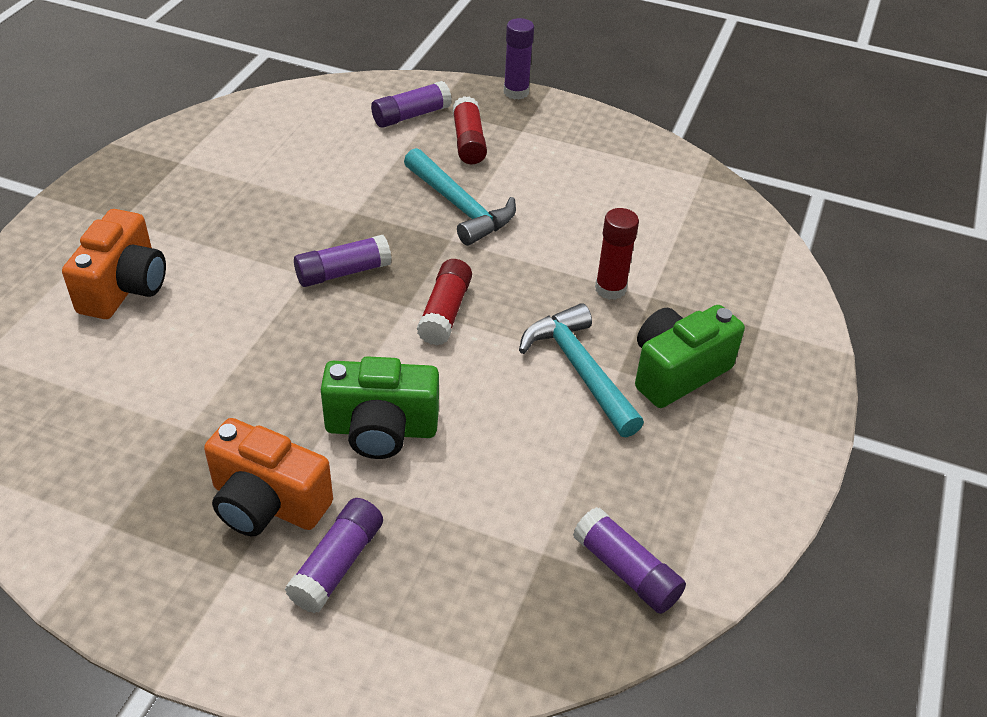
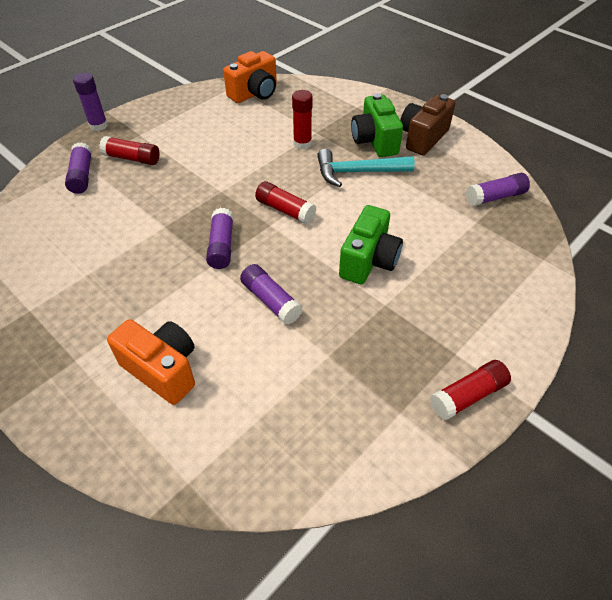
camera: 65 degrees left, 5 degrees up
(156, 599) = (467, 396): none -> red glue stick
(267, 503) = (408, 326): orange camera -> orange camera (255, 93)
(337, 564) = (463, 303): purple glue stick -> purple glue stick (271, 301)
(460, 207) = (194, 179): turquoise hammer -> none
(732, 434) = (422, 138): none -> brown camera

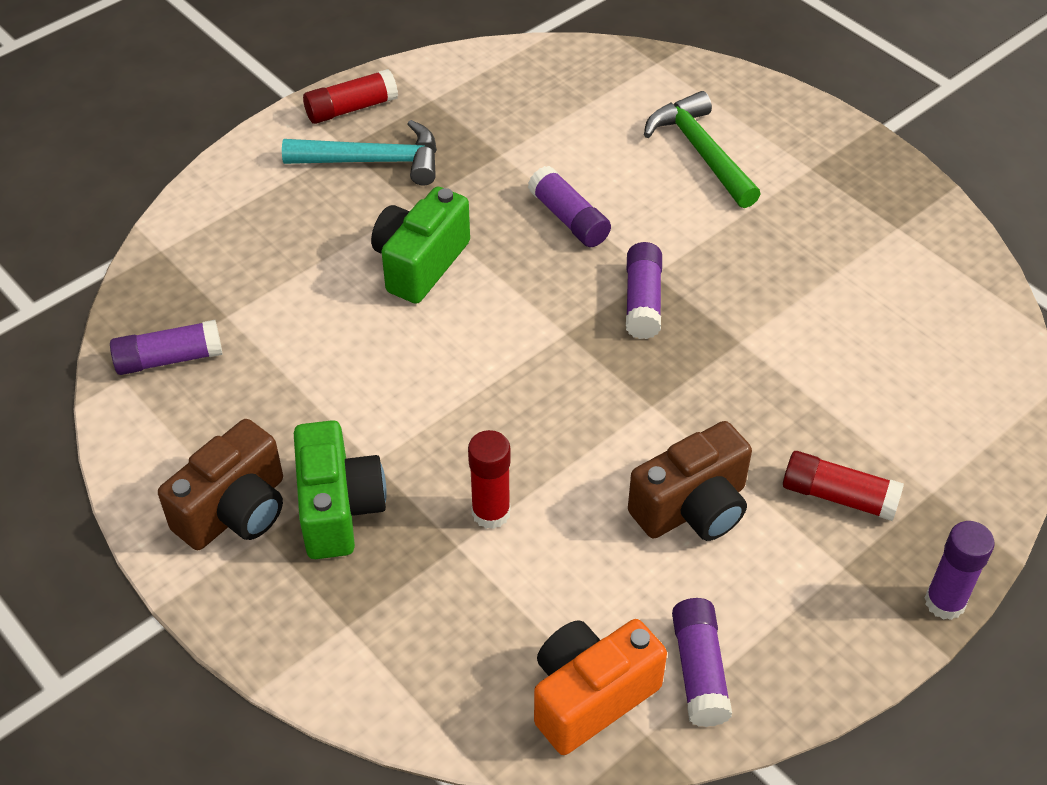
camera: 175 degrees left, 0 degrees up
(82, 175) = (922, 458): purple glue stick -> purple glue stick (699, 671)
(162, 370) = (701, 152): orange camera -> green hammer
(205, 150) = (692, 508): none -> brown camera
(285, 210) = (538, 357): red glue stick -> none
(358, 172) = (394, 430): turquoise hammer -> turquoise hammer (373, 161)

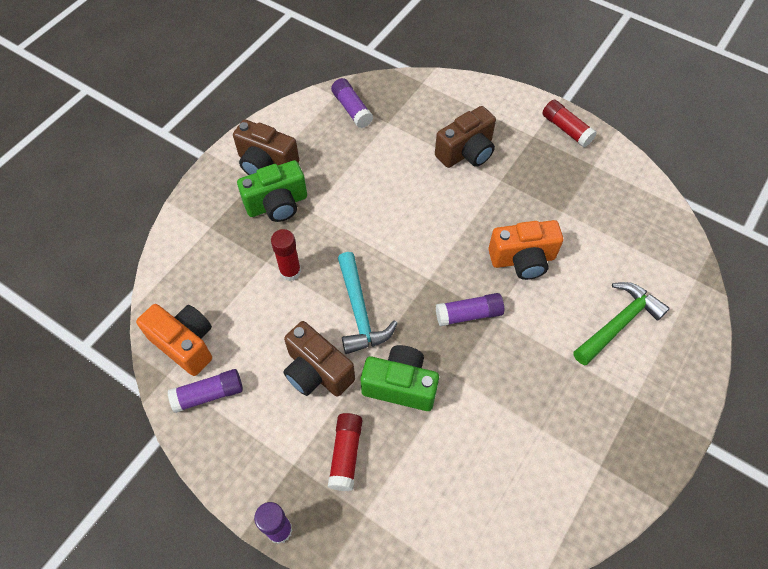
camera: 75 degrees right, 10 degrees up
(341, 231) = (466, 152): none -> brown camera
(373, 161) = (527, 151): turquoise hammer -> turquoise hammer (359, 311)
(420, 263) = (456, 194): green camera -> green camera (400, 385)
(568, 218) = (522, 259): purple glue stick -> orange camera

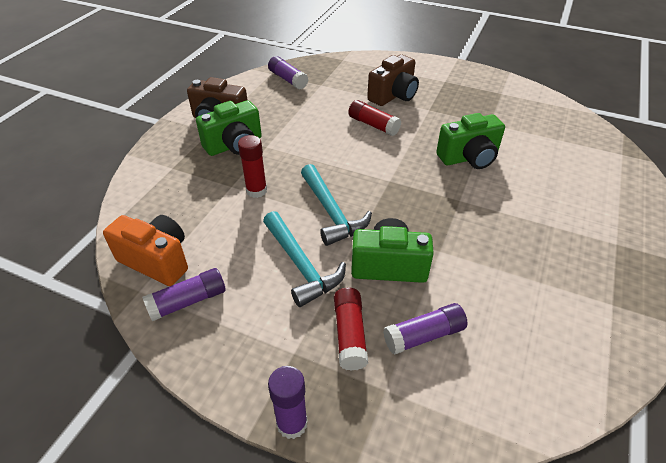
camera: 10 degrees left, 15 degrees down
(317, 371) = (301, 265): brown camera -> turquoise hammer
(468, 314) = (435, 202): purple glue stick -> purple glue stick (424, 335)
(522, 259) = (469, 158): orange camera -> green camera
(566, 129) = (470, 75): red glue stick -> red glue stick (373, 125)
(618, 323) = (573, 191): green hammer -> none

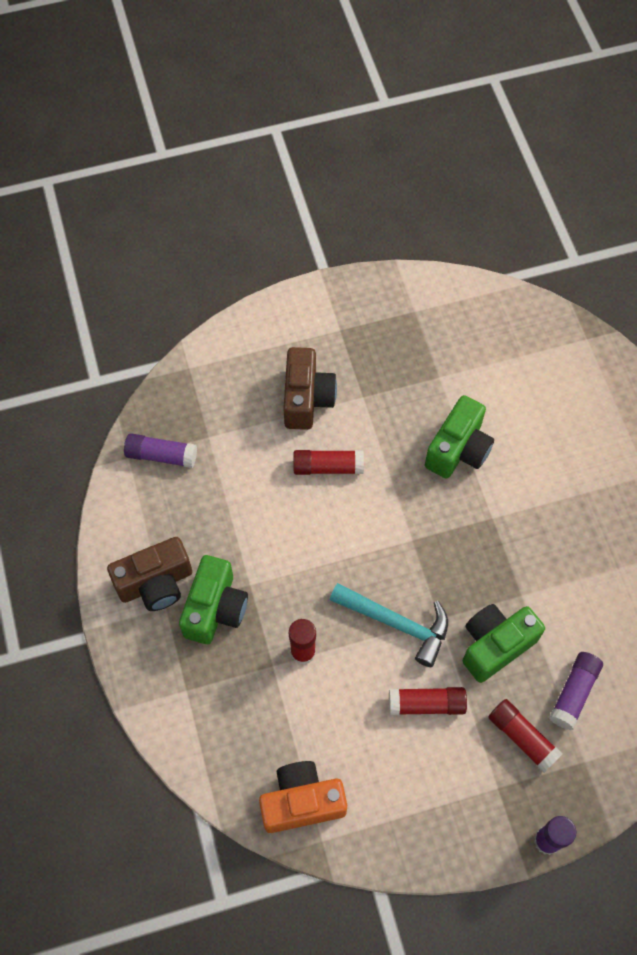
camera: 40 degrees left, 20 degrees up
(188, 301) = (373, 815): purple glue stick -> none
(301, 265) = (426, 704): turquoise hammer -> red glue stick

